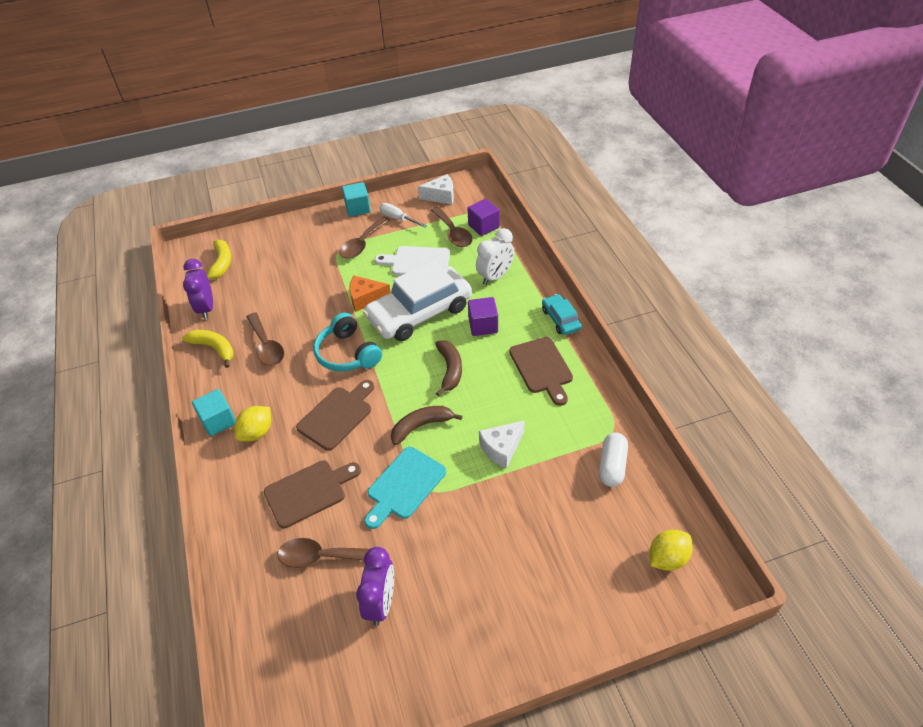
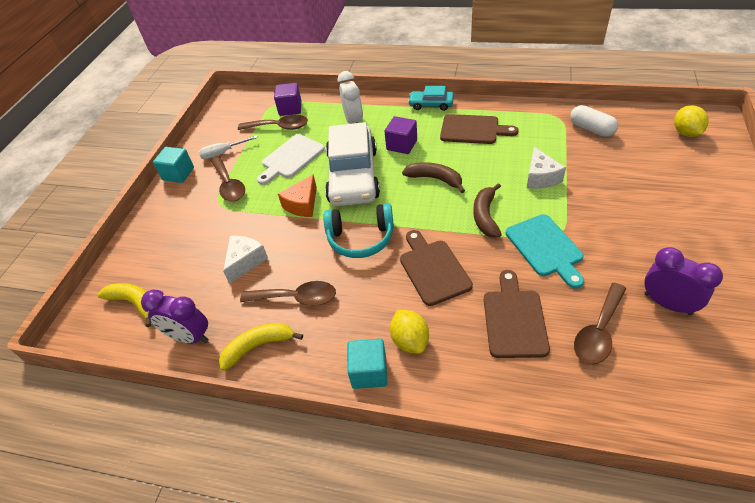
camera: 55 degrees left, 0 degrees up
(441, 196) = (226, 119): white cheese -> white cheese (245, 261)

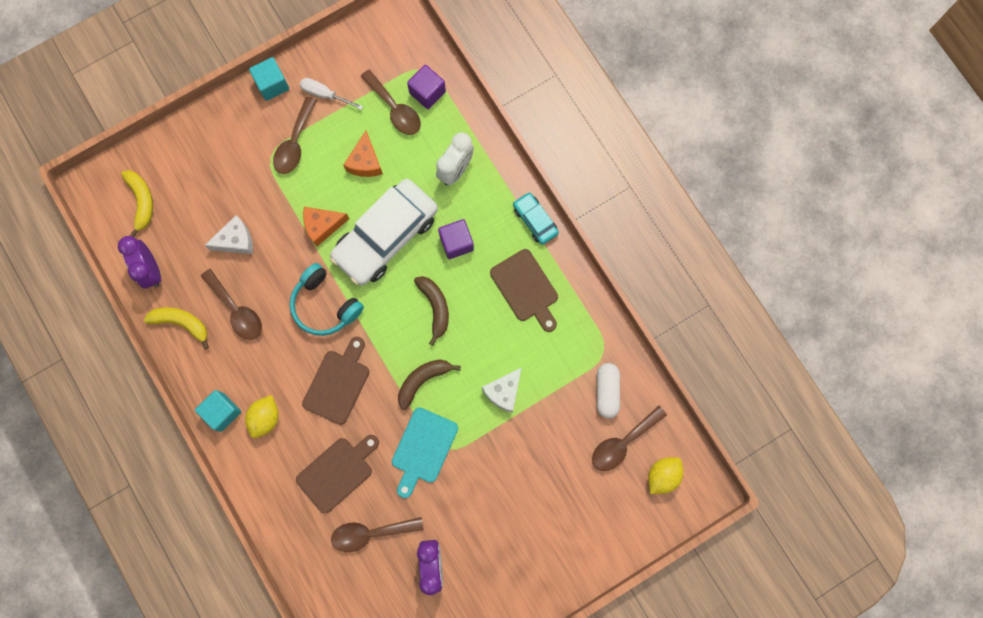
camera: 40 degrees right, 30 degrees up
(291, 158) = (365, 162): white cutting board -> orange cheese
(641, 139) = (622, 442): none -> brown spoon

